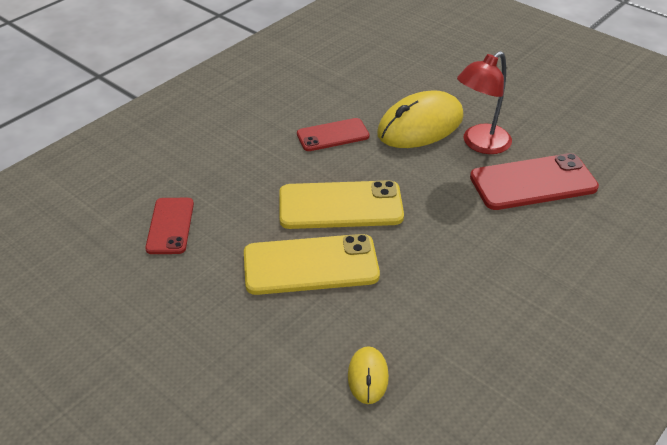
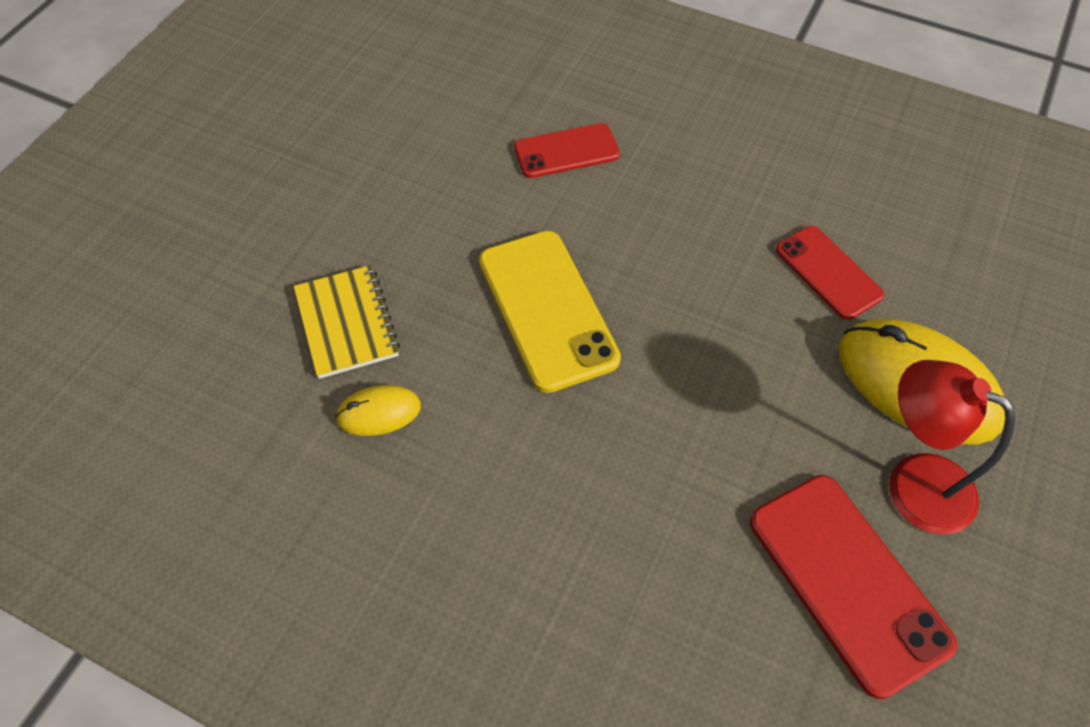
camera: 75 degrees right, 15 degrees up
(277, 386) = (347, 323): none -> yellow notebook
(340, 206) = (674, 317): yellow phone -> none

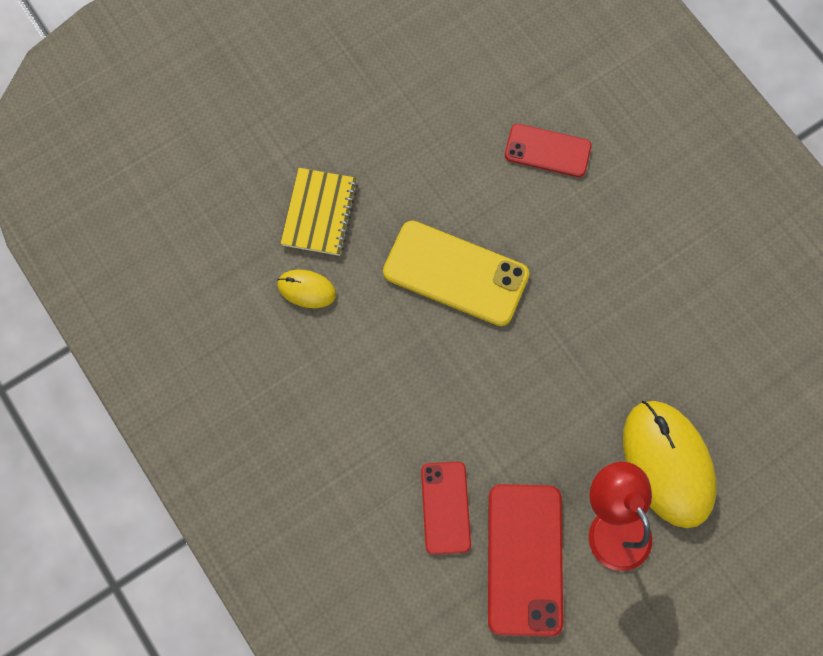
camera: 30 degrees right, 15 degrees up
(547, 309) = (455, 273): yellow phone -> yellow phone turned 75 degrees counterclockwise
(828, 272) = (669, 350): red phone -> red phone (445, 507)

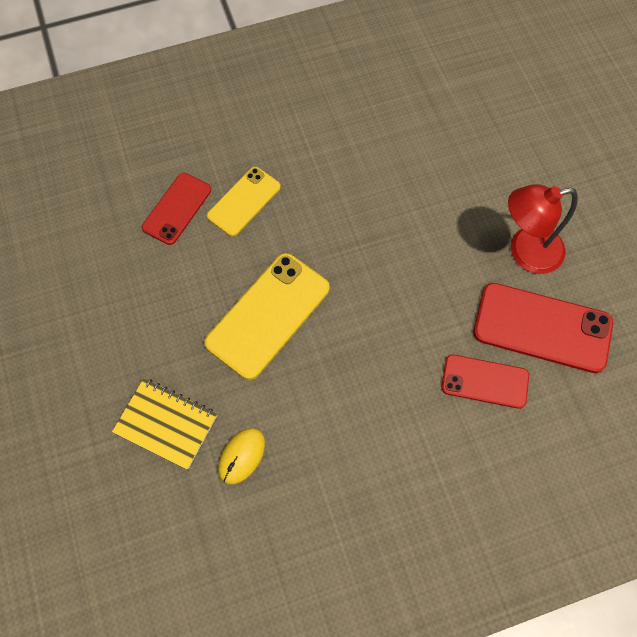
camera: 75 degrees left, 5 degrees down
(577, 213) = (244, 201): none -> yellow phone
(667, 464) = (482, 197): yellow mouse -> none

